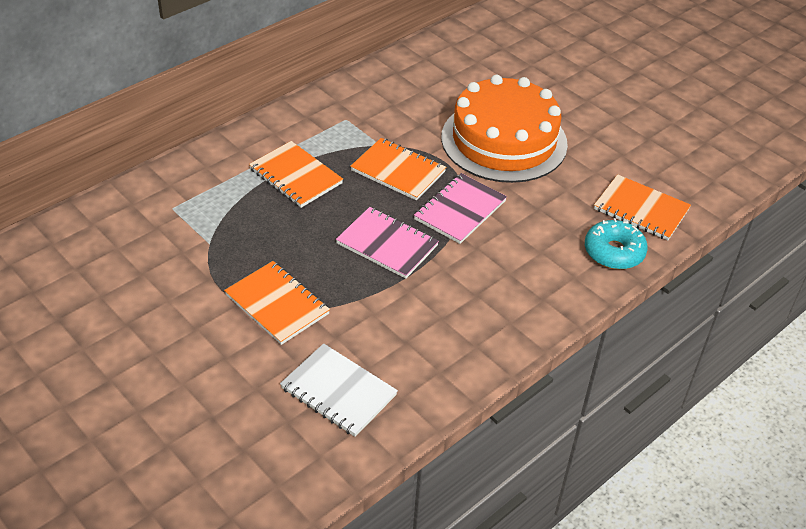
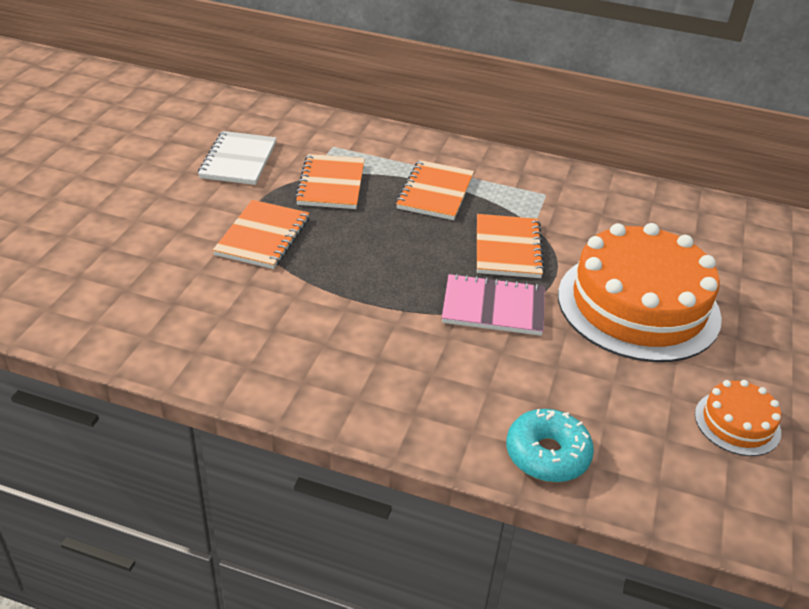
camera: 60 degrees right, 5 degrees down
(338, 391) = (179, 308): white notebook -> white notebook (238, 160)
(387, 245) = (396, 275): pink notebook -> none
(632, 157) = (737, 423): none -> orange cake
(641, 209) = (649, 459): orange notebook -> orange notebook (331, 184)

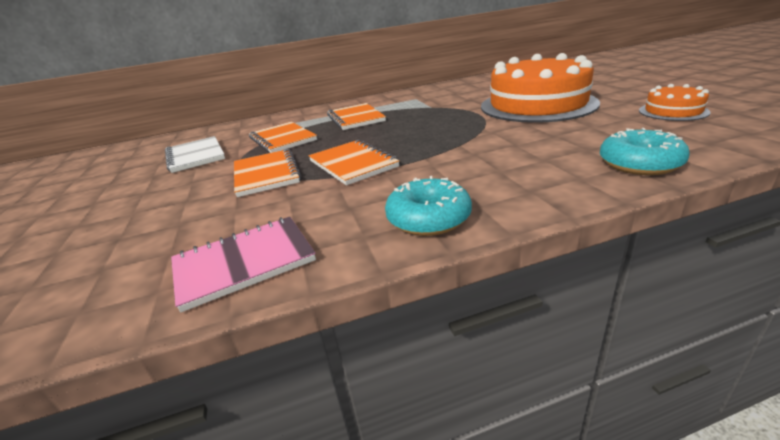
camera: 30 degrees left, 10 degrees down
(307, 383) = (428, 218): none -> turquoise donut
(493, 308) = (473, 134): pink notebook -> pink notebook (244, 263)
(507, 248) = (434, 117): orange notebook -> orange notebook (352, 164)

